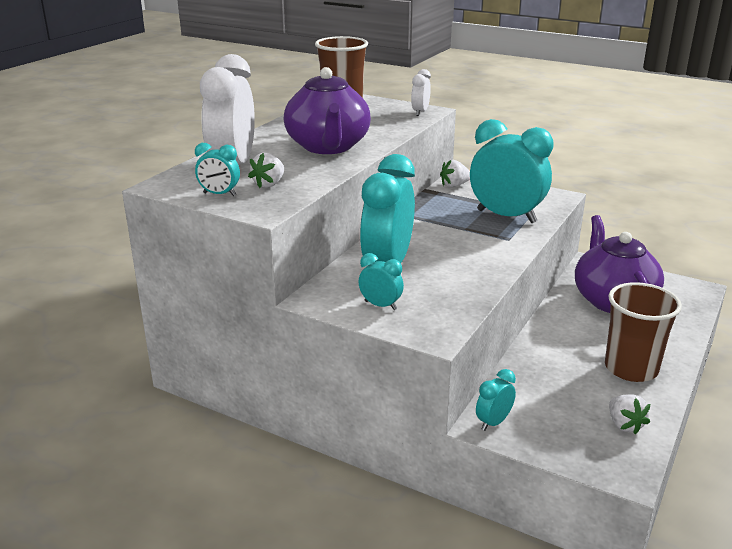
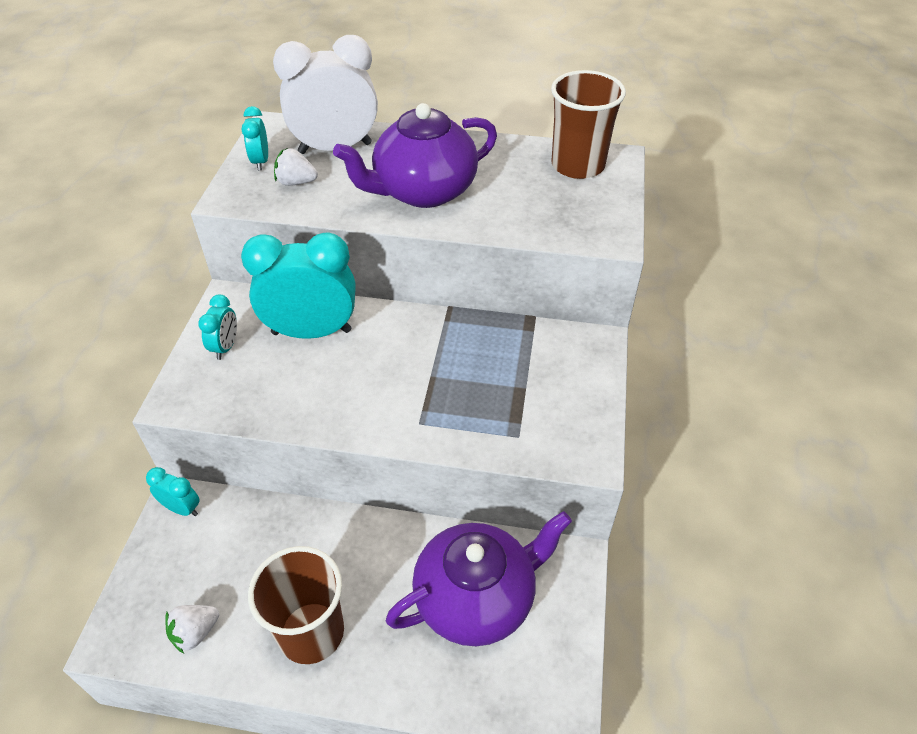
camera: 70 degrees right, 20 degrees up
(420, 112) = (598, 233): white clock -> none
(454, 185) = (562, 341): white strawberry -> none
(506, 216) = (488, 409): turquoise clock -> none

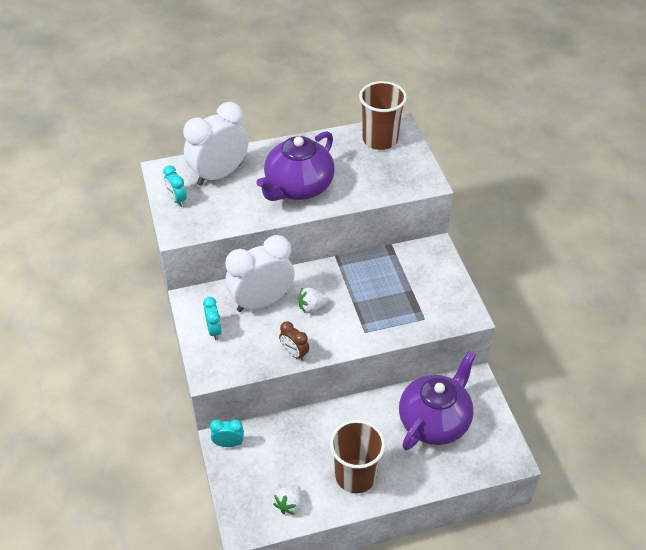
camera: 25 degrees left, 0 degrees up
(296, 182) = (213, 207): white strawberry -> white strawberry (312, 307)
(303, 416) = (294, 353): none -> brown clock
(311, 332) = (262, 301): turquoise clock -> white clock

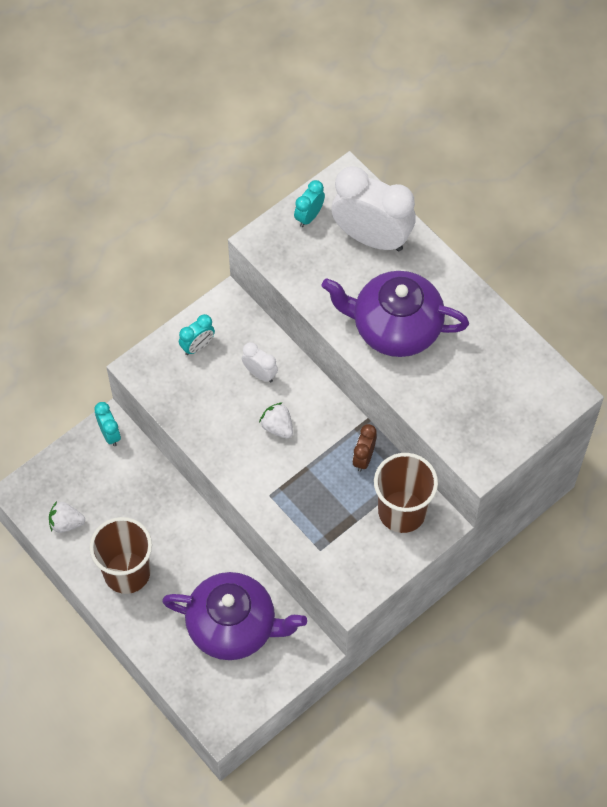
camera: 65 degrees right, 15 degrees up
(262, 301) = (260, 373): white clock -> white clock, size x0.46
(294, 353) = (205, 437): brown clock -> brown clock (363, 458)
(380, 139) = (529, 381): brown cup -> brown cup (402, 511)

